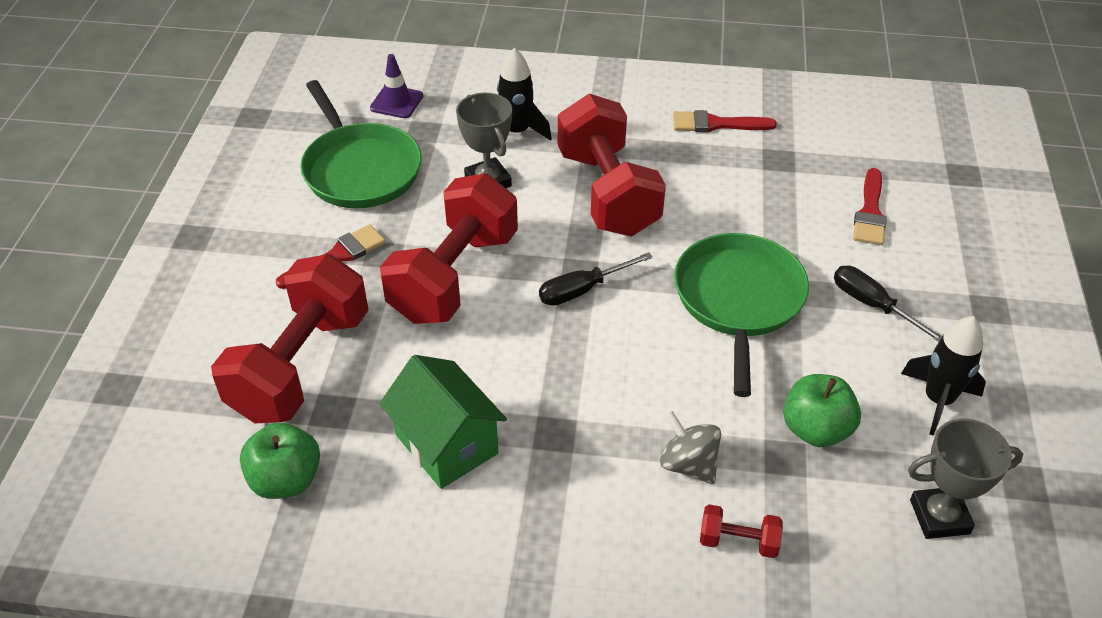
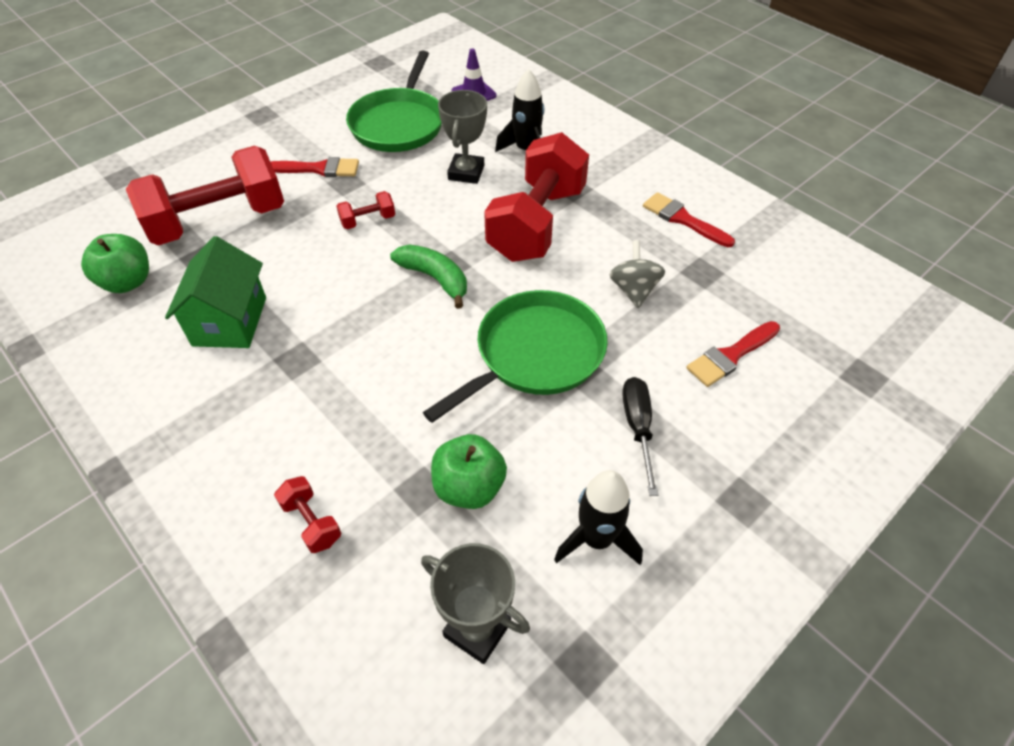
camera: 40 degrees right, 5 degrees up
(454, 276) = (368, 220): red dumbbell -> red dumbbell, size x0.41
(582, 290) = (435, 278): black screwdriver -> green banana
(688, 464) = (350, 443): grey spinning top -> grey spinning top (634, 290)

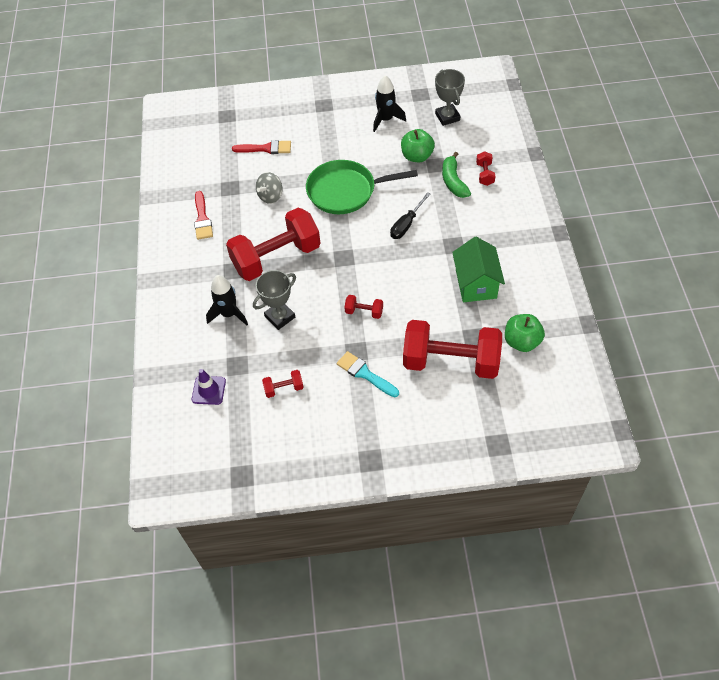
camera: 140 degrees left, 5 degrees up
(230, 321) = (476, 284): green house -> green house turned 45 degrees counterclockwise
(319, 169) = (365, 374): red brush -> turquoise brush
(399, 124) = (284, 388): green pan -> red dumbbell
(435, 278) = (357, 253): green banana -> green banana (453, 181)
(638, 428) = (334, 143): black screwdriver -> black screwdriver (406, 224)

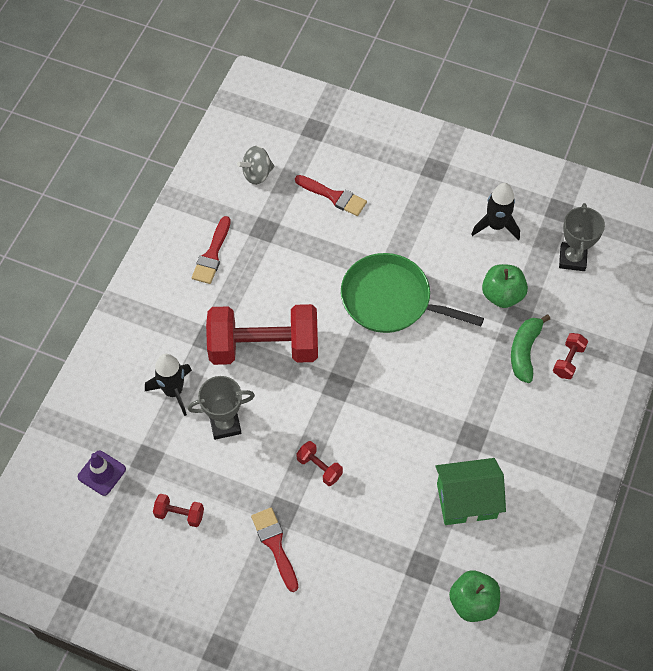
camera: 25 degrees right, 5 degrees up
(270, 196) = (303, 263): grey spinning top -> grey spinning top (257, 174)
(365, 374) = (275, 545): turquoise brush -> red brush
(406, 224) = (434, 380): black screwdriver -> none
(451, 362) = (377, 582): red dumbbell -> none
(476, 284) = (466, 500): green house -> green house turned 60 degrees clockwise

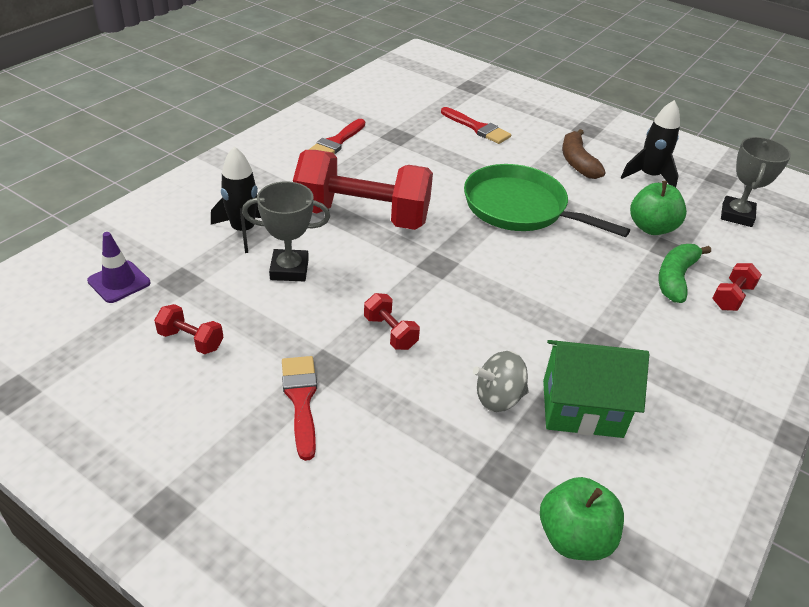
camera: 10 degrees right, 20 degrees down
(257, 174) = (404, 102): grey spinning top -> grey spinning top (498, 398)
(431, 223) = (577, 162): none -> brown banana

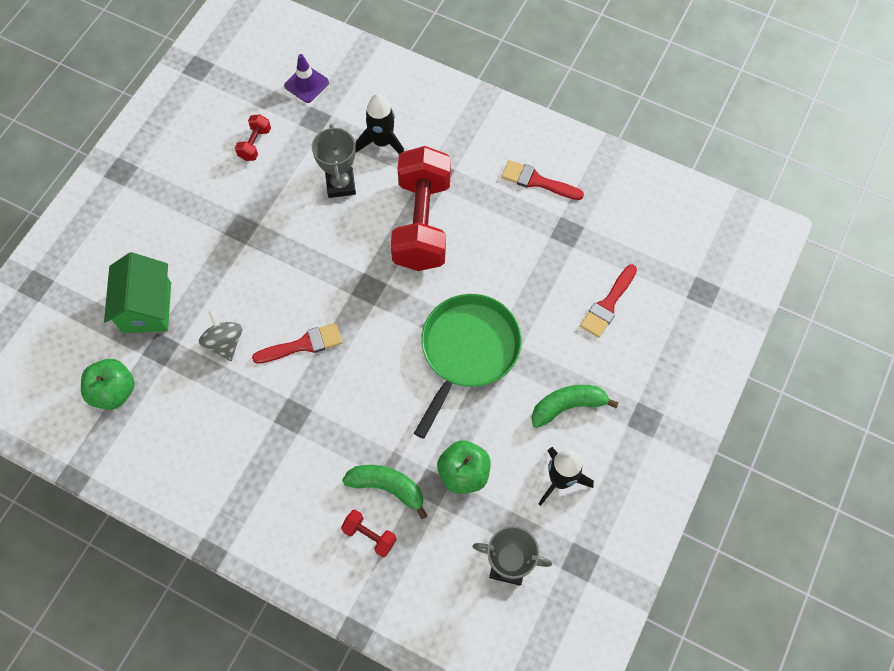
camera: 85 degrees right, 25 degrees up
(301, 400) = (209, 220): red brush -> red brush (303, 344)
(390, 332) = (281, 264): red dumbbell -> none
(577, 162) = (567, 406): brown banana -> green banana
(582, 408) = (221, 400): green house -> green house (147, 307)

